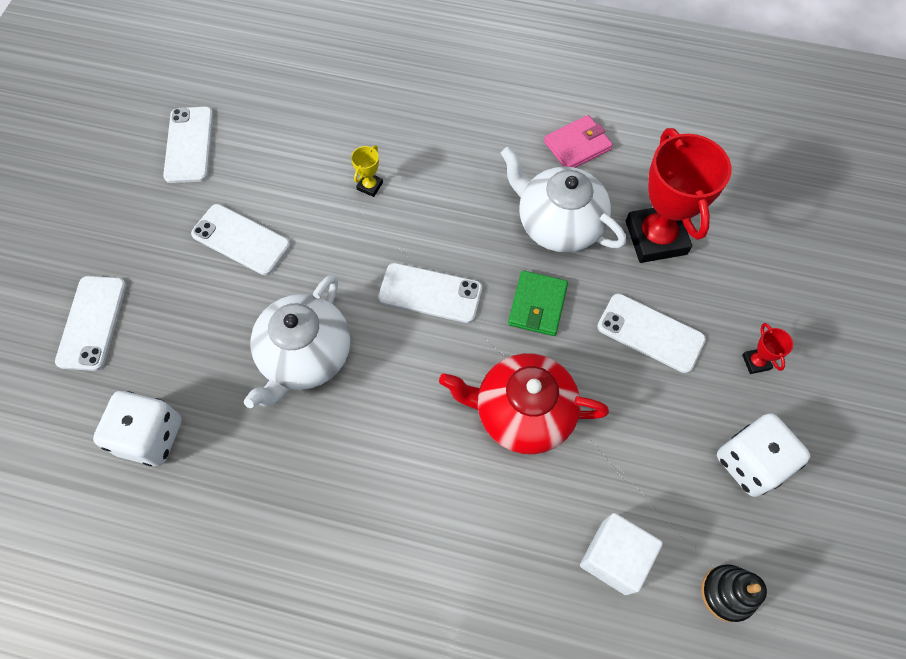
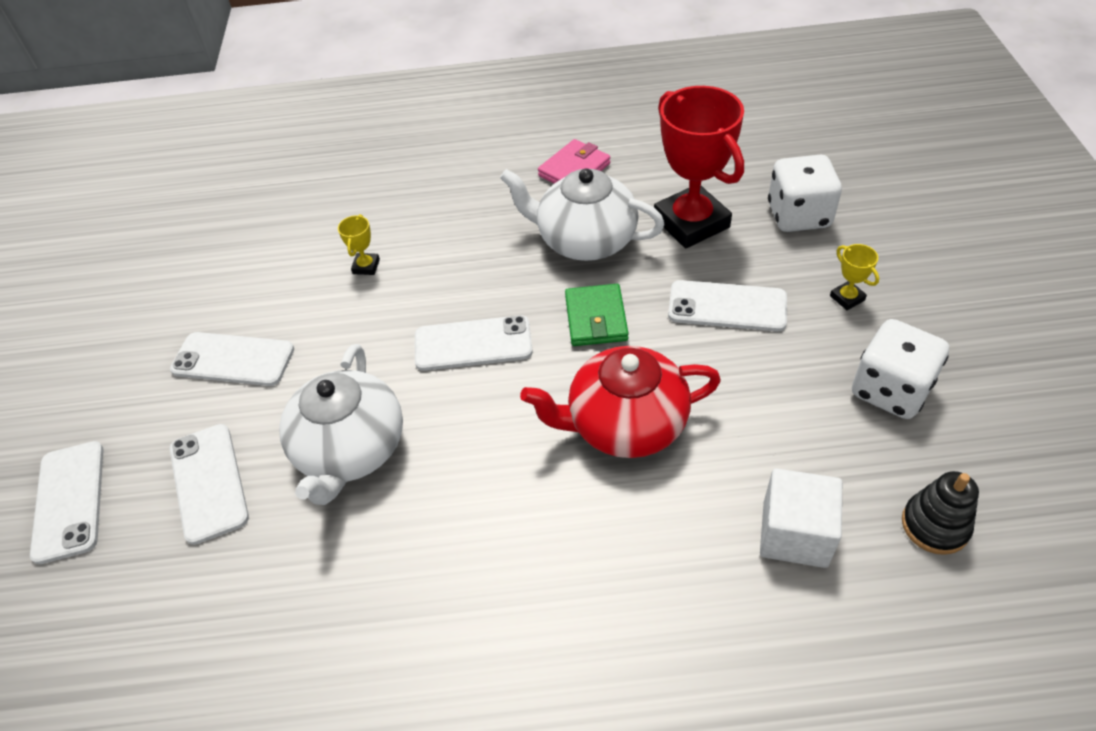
camera: 15 degrees left, 15 degrees down
(151, 436) = (182, 601): white dice -> white dice (798, 215)
(189, 145) = (142, 288): white phone -> white phone (209, 482)
(756, 362) = (847, 298): red trophy -> yellow trophy

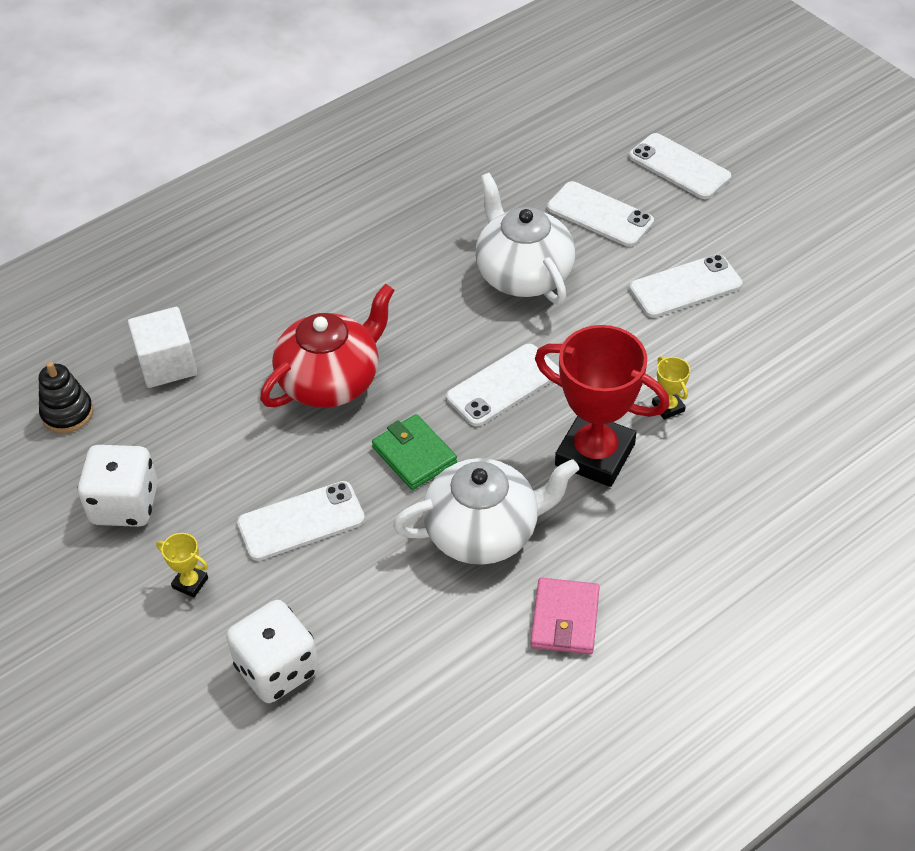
camera: 145 degrees right, 0 degrees up
(691, 223) = (388, 604): red trophy -> red trophy (595, 455)

